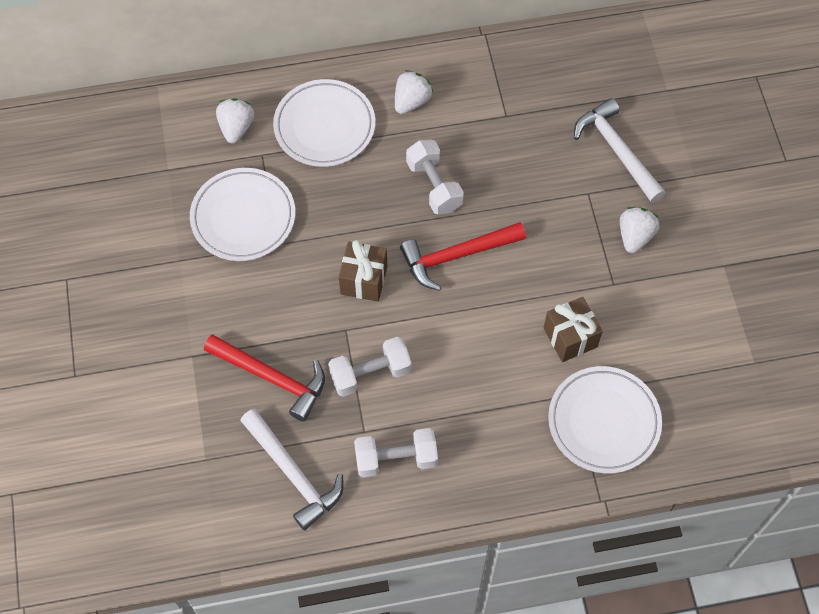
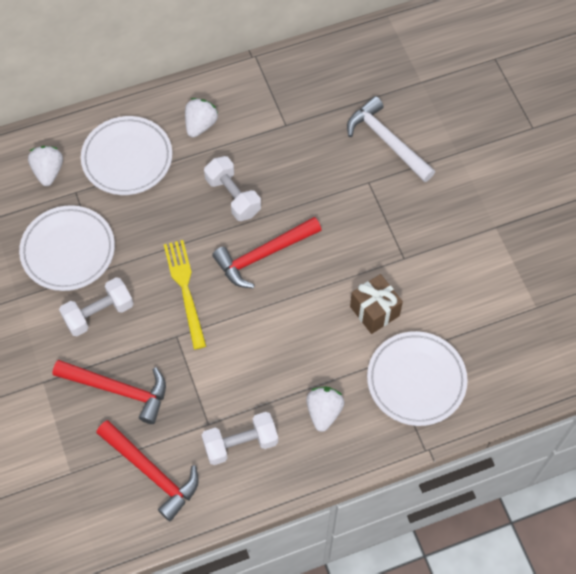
camera: 10 degrees left, 0 degrees up
(293, 474) = (152, 472): white hammer -> red hammer
(364, 280) = (185, 289): brown gift -> yellow fork
(370, 373) = (205, 371): white dumbbell -> white dumbbell (99, 313)
(635, 236) = (415, 213): white strawberry -> white strawberry (324, 412)

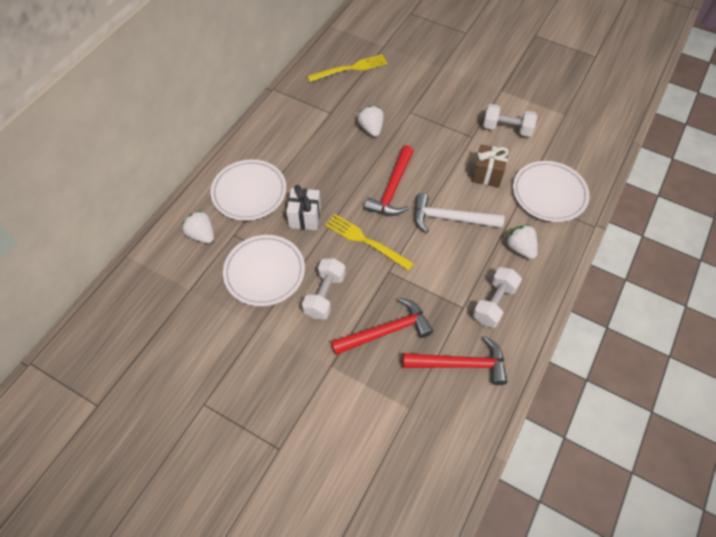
camera: 40 degrees left, 5 degrees down
(153, 222) = (305, 217): none -> white gift
(200, 125) = (278, 144): white strawberry -> white strawberry (371, 129)
(233, 196) = (339, 170): white dumbbell -> white dumbbell (507, 128)
(357, 86) = (350, 68): none -> yellow fork
(386, 141) = (397, 85): white hammer -> white hammer (450, 219)

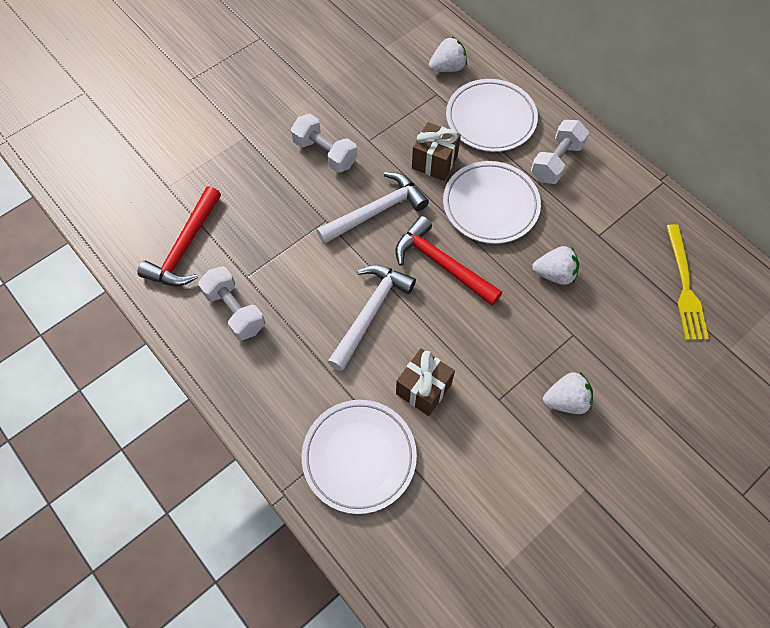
camera: 110 degrees right, 5 degrees up
(264, 272) = (376, 109): white plate -> white plate (490, 205)
(305, 217) = (434, 162): white gift -> brown gift
(366, 241) = (376, 211): yellow fork -> white hammer
(386, 331) = (256, 194): red hammer -> none
(507, 128) = (500, 458): white dumbbell -> white dumbbell (556, 161)
(520, 248) = (292, 375): white strawberry -> white strawberry (566, 400)

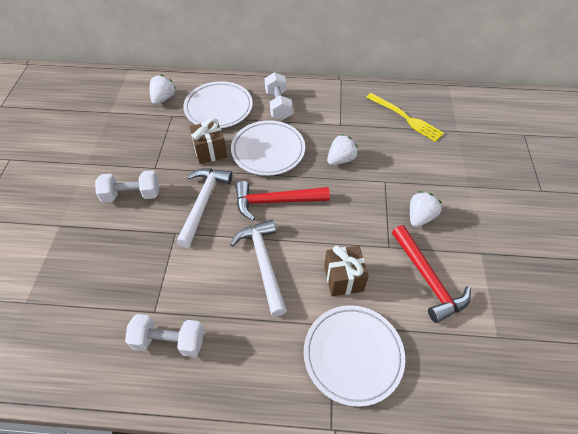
camera: 45 degrees left, 10 degrees down
(185, 247) = (84, 331): red hammer -> red hammer (428, 279)

